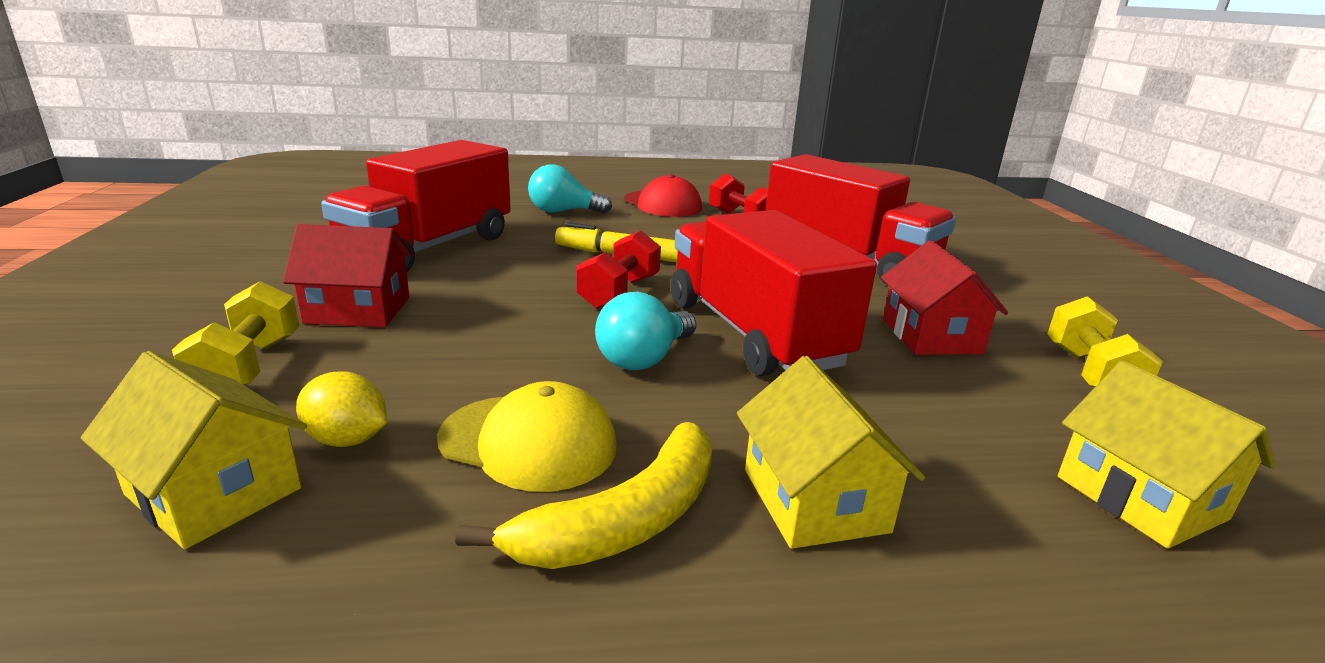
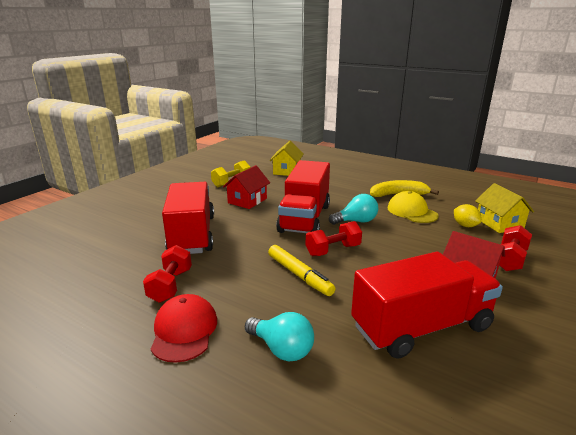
camera: 140 degrees left, 0 degrees up
(249, 367) = (510, 259): yellow dumbbell -> red dumbbell
(814, 500) = (353, 187): yellow house -> none

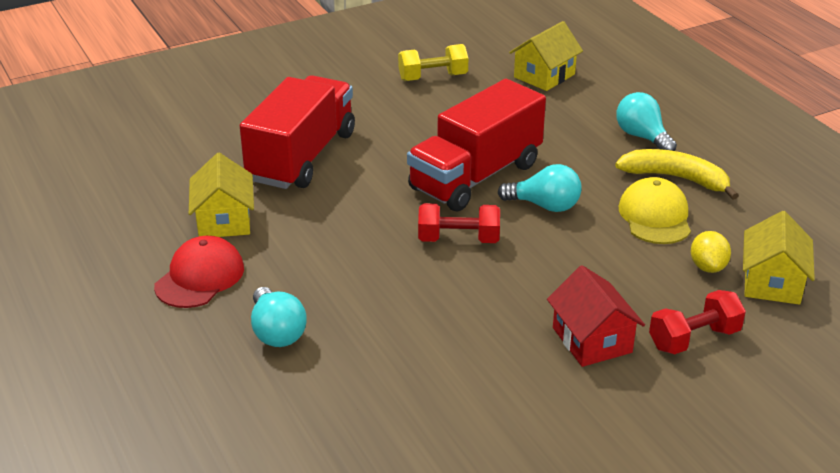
camera: 30 degrees right, 10 degrees up
(170, 285) = (224, 220): red dumbbell -> yellow house
(247, 201) = (424, 120): red house -> none
(299, 275) = (379, 258): yellow marker -> none
(361, 183) = (642, 137): none -> turquoise light bulb
(421, 327) = (450, 369): red truck -> none

